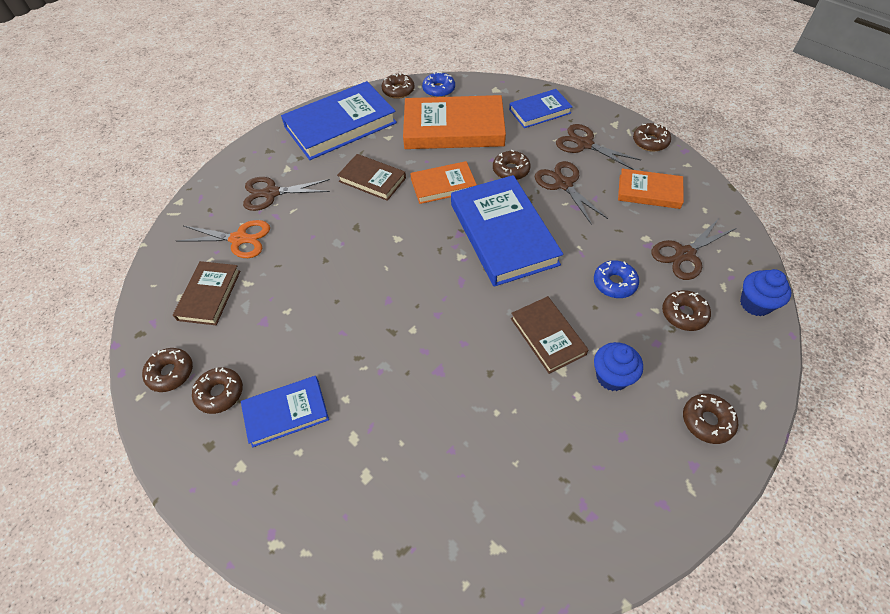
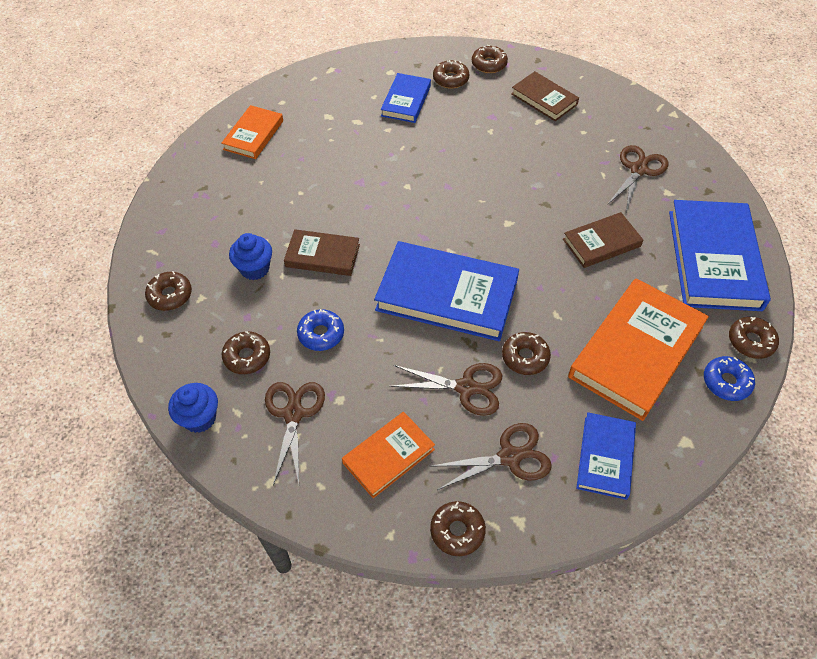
camera: 125 degrees right, 0 degrees up
(239, 239) = (593, 132): orange scissors -> none
(443, 185) = (549, 290): orange book -> orange book (253, 135)

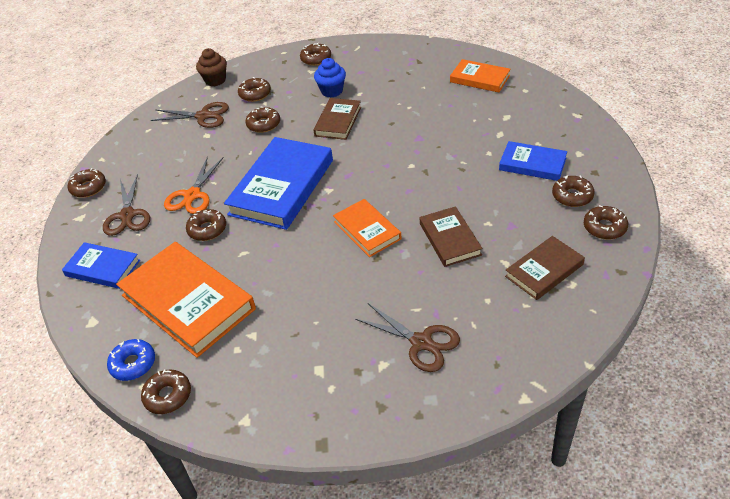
camera: 100 degrees right, 10 degrees down
(199, 418) = (215, 80): blue cupcake -> brown cupcake
(321, 334) = (263, 124): blue donut -> brown donut
(388, 456) = (154, 157): orange book -> orange book (367, 230)
(466, 387) = (192, 195): brown scissors -> orange scissors
(601, 243) = (318, 294): brown book -> brown book (450, 239)
(713, 259) = (277, 387): blue book -> none

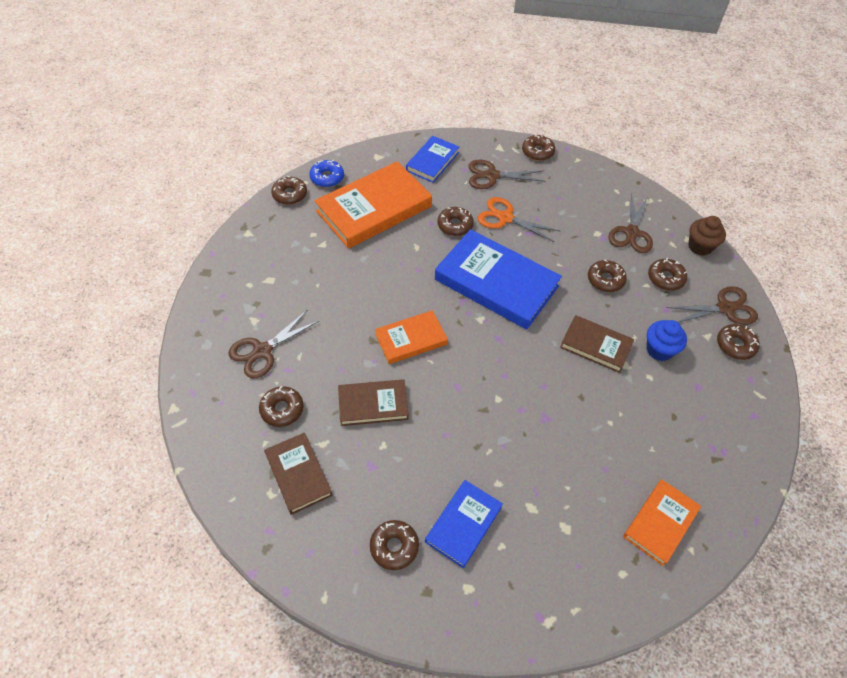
camera: 95 degrees right, 10 degrees up
(280, 65) = (725, 308): none -> brown scissors
(604, 227) = (333, 560): brown donut -> brown donut (282, 409)

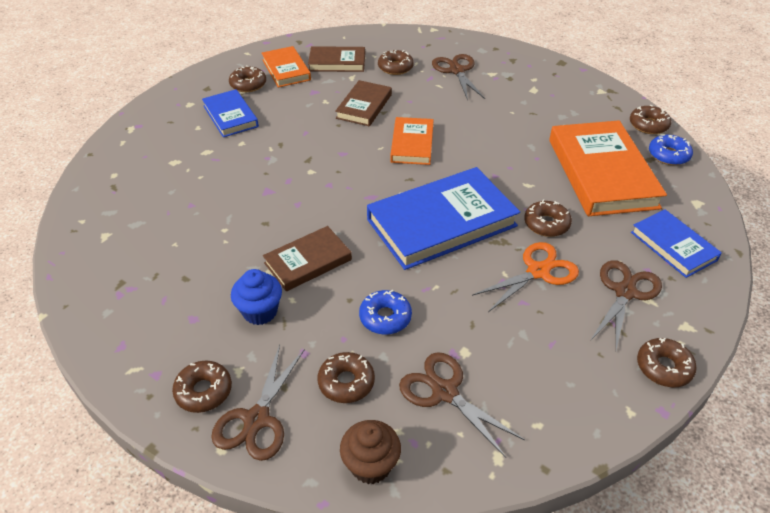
camera: 120 degrees right, 10 degrees down
(605, 280) = (385, 317): brown donut -> blue donut
(660, 523) = (118, 214): orange book -> orange book (286, 70)

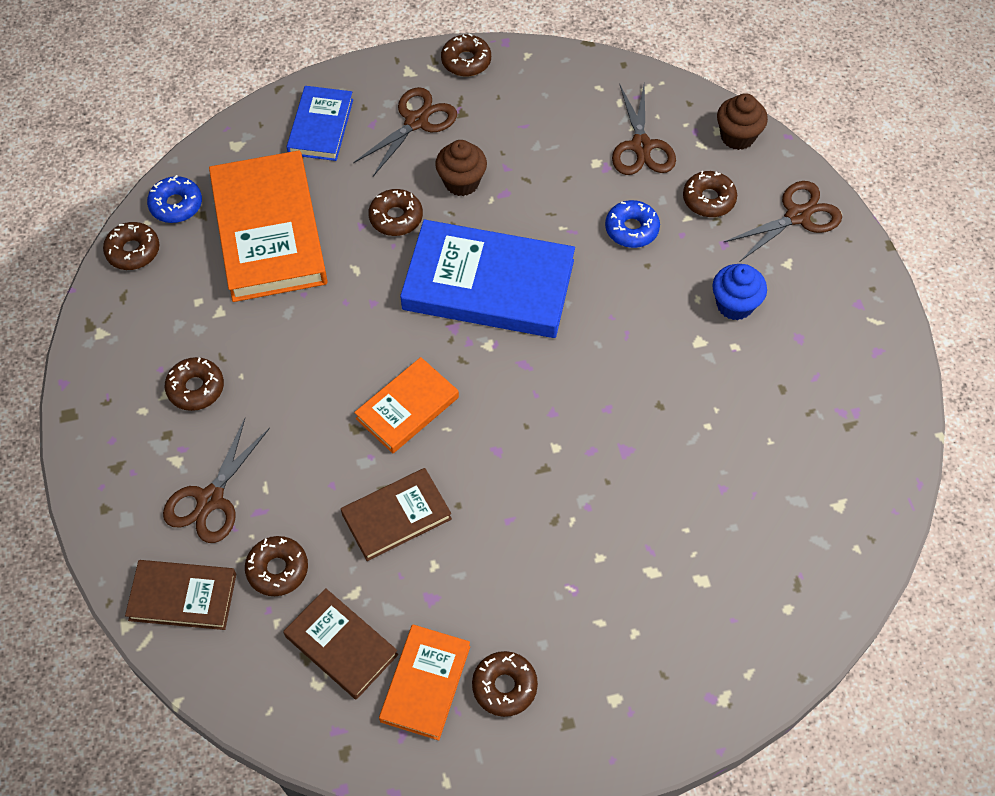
camera: 140 degrees left, 15 degrees up
(204, 391) = (826, 264): brown donut -> brown donut (196, 388)
(230, 116) = (578, 625): blue book -> none
(308, 261) = (653, 328): brown book -> brown book (183, 597)
(538, 271) = (461, 182): orange scissors -> brown cupcake
(602, 173) = (269, 231): orange book -> orange book turned 45 degrees counterclockwise
(625, 292) = (416, 121): brown scissors -> brown scissors turned 150 degrees clockwise

